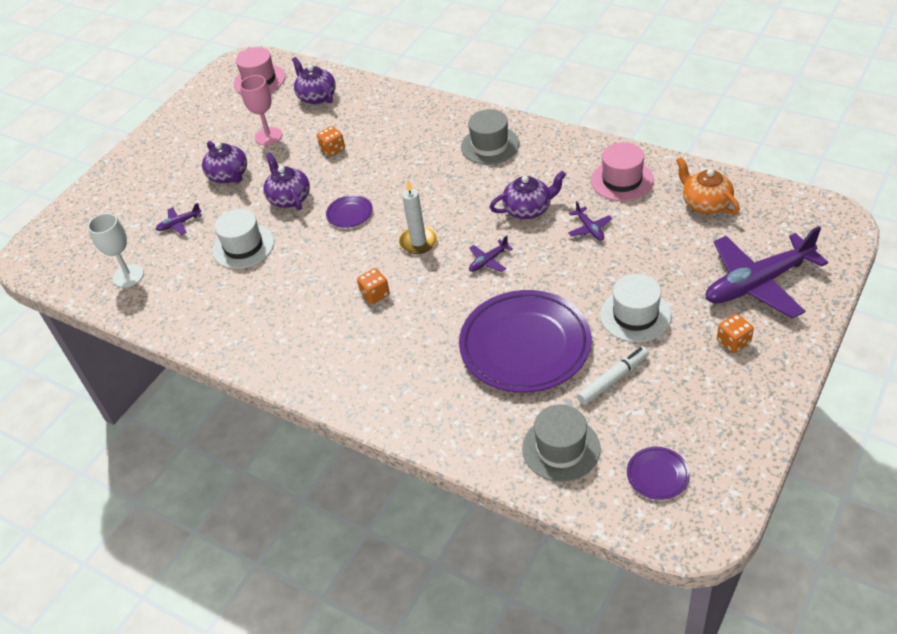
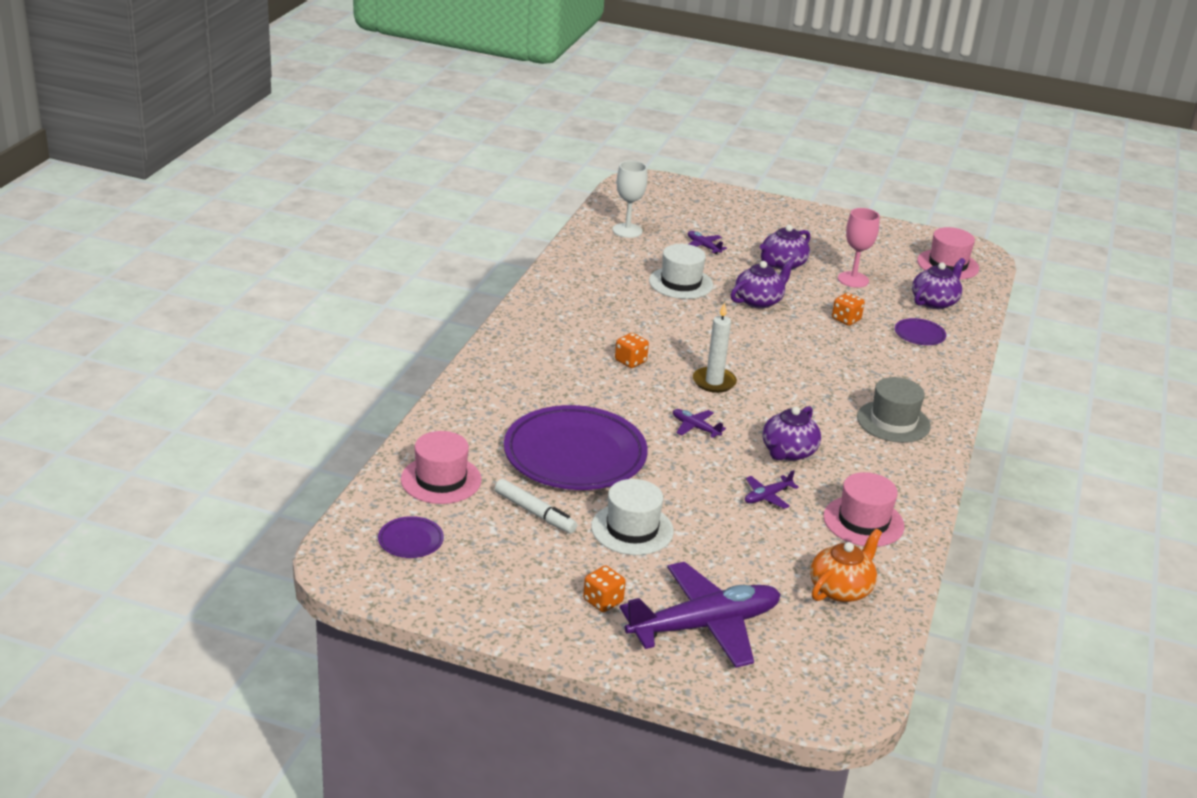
camera: 70 degrees right, 15 degrees down
(350, 213) = (746, 338): purple plate -> purple plate (919, 335)
(528, 209) = (788, 452): purple teapot -> purple teapot turned 60 degrees clockwise
(561, 448) = (441, 480): grey hat -> pink hat
(757, 283) = (704, 626): purple plane -> purple plane turned 105 degrees clockwise

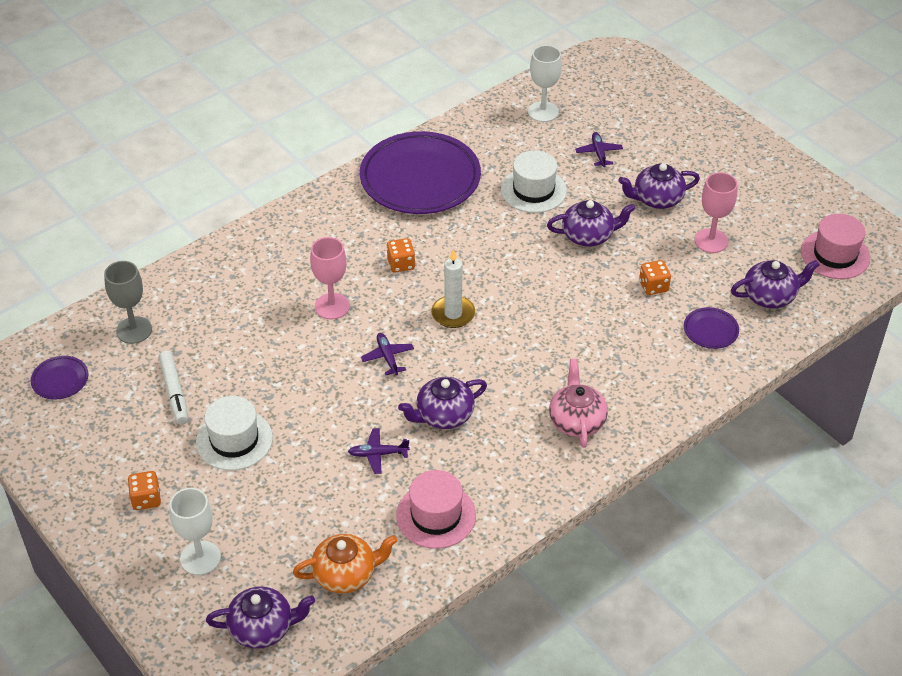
camera: 35 degrees right, 15 degrees up
(441, 480) = (134, 330): pink hat -> grey goblet
(575, 455) = (259, 346): purple plate -> purple plate (420, 178)
(605, 407) = (332, 306): none -> pink goblet
(704, 626) = (200, 558): purple plane -> white goblet
(819, 654) = (263, 628): none -> purple teapot
(893, 422) = (576, 420): grey hat -> pink teapot

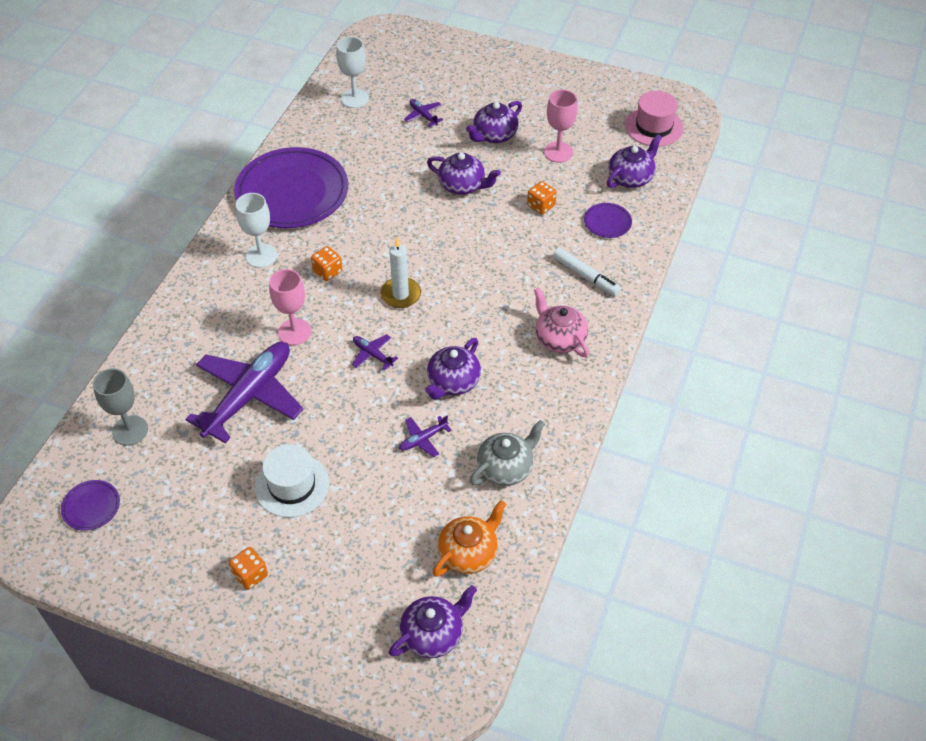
camera: 30 degrees left, 5 degrees up
(174, 392) = (207, 468): white marker -> white marker (586, 276)
(200, 558) = (336, 602): white goblet -> white goblet (261, 256)
(253, 345) = (249, 396): none -> purple plane
(436, 515) = (506, 467): pink hat -> grey teapot
(533, 190) = (393, 166): white hat -> none
(589, 235) = (463, 185): purple teapot -> purple teapot turned 60 degrees clockwise

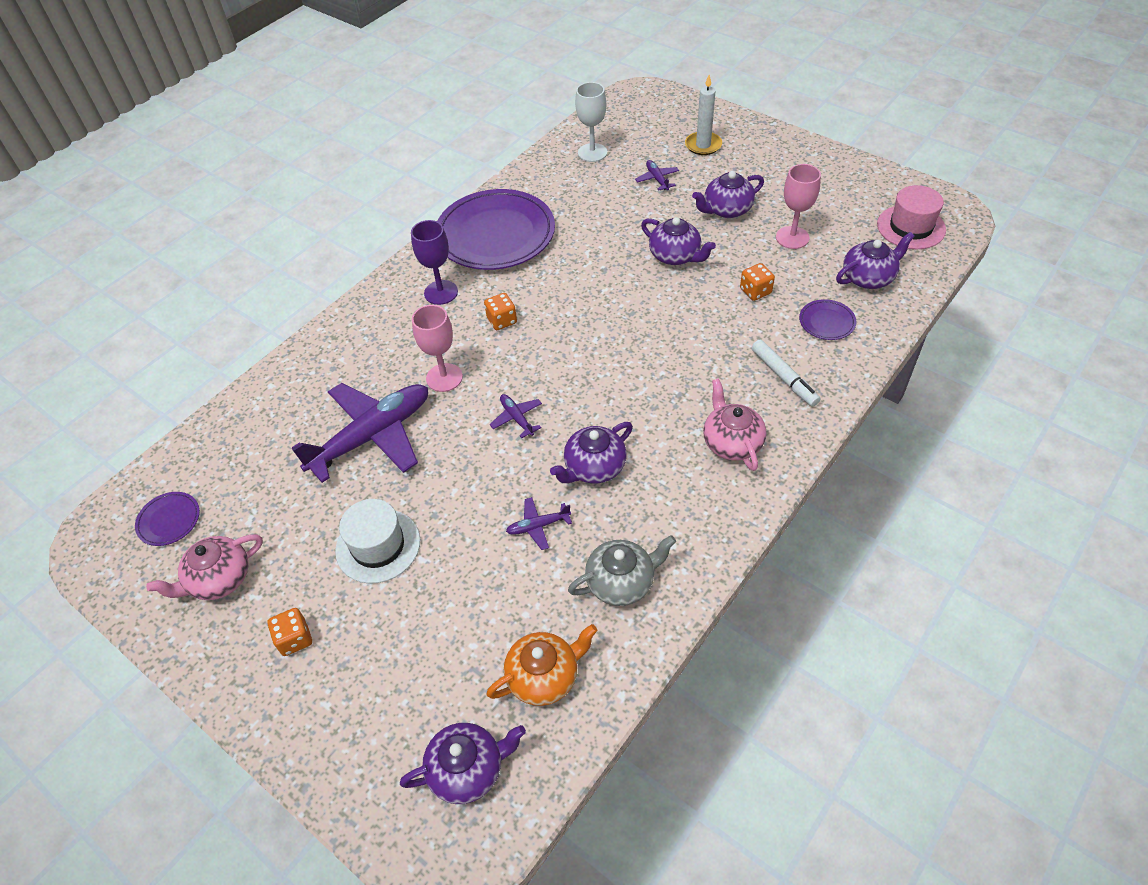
camera: 20 degrees right, 0 degrees up
(130, 430) = (240, 447): grey goblet -> none
(161, 544) = (219, 579): none -> pink teapot
(261, 256) = (441, 292): white goblet -> purple goblet
(400, 294) = (569, 359): white candle -> white candle (703, 145)

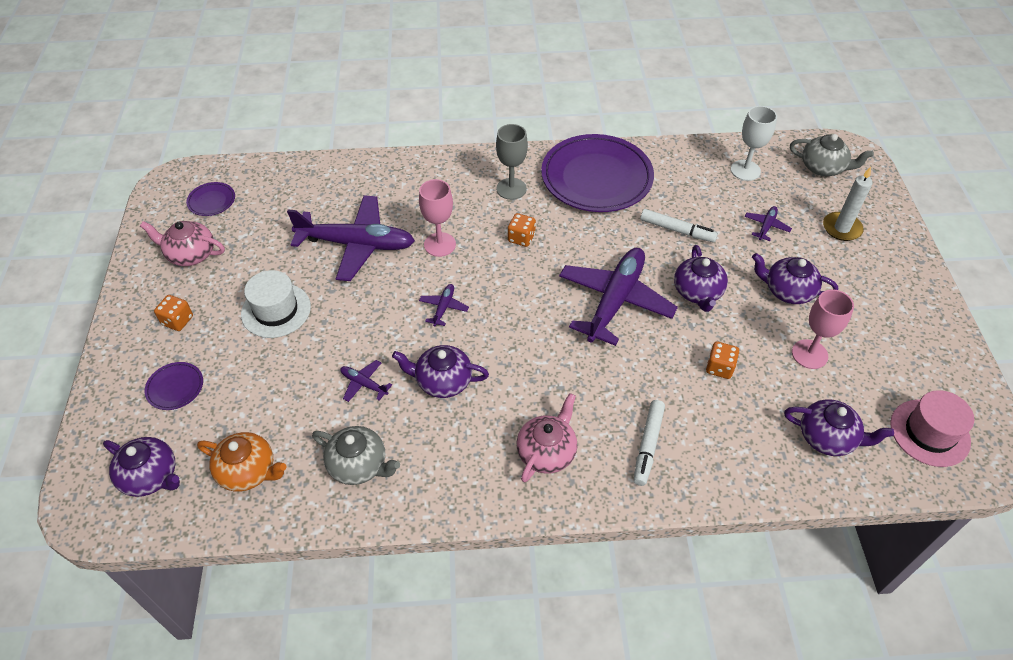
camera: 45 degrees right, 0 degrees up
(441, 292) = (511, 189): purple goblet -> grey goblet
(604, 226) = (677, 230): none -> white marker
(632, 307) = (615, 301): none -> purple plane
(639, 115) = (823, 168): none -> grey teapot
(826, 322) = (740, 438): purple plate -> purple plate (175, 388)

